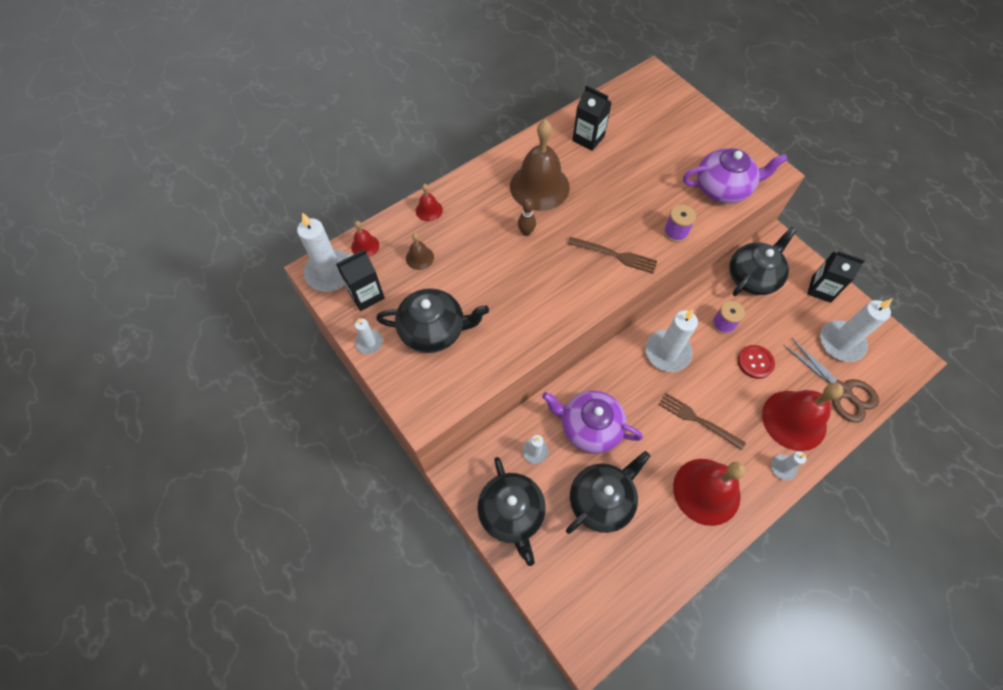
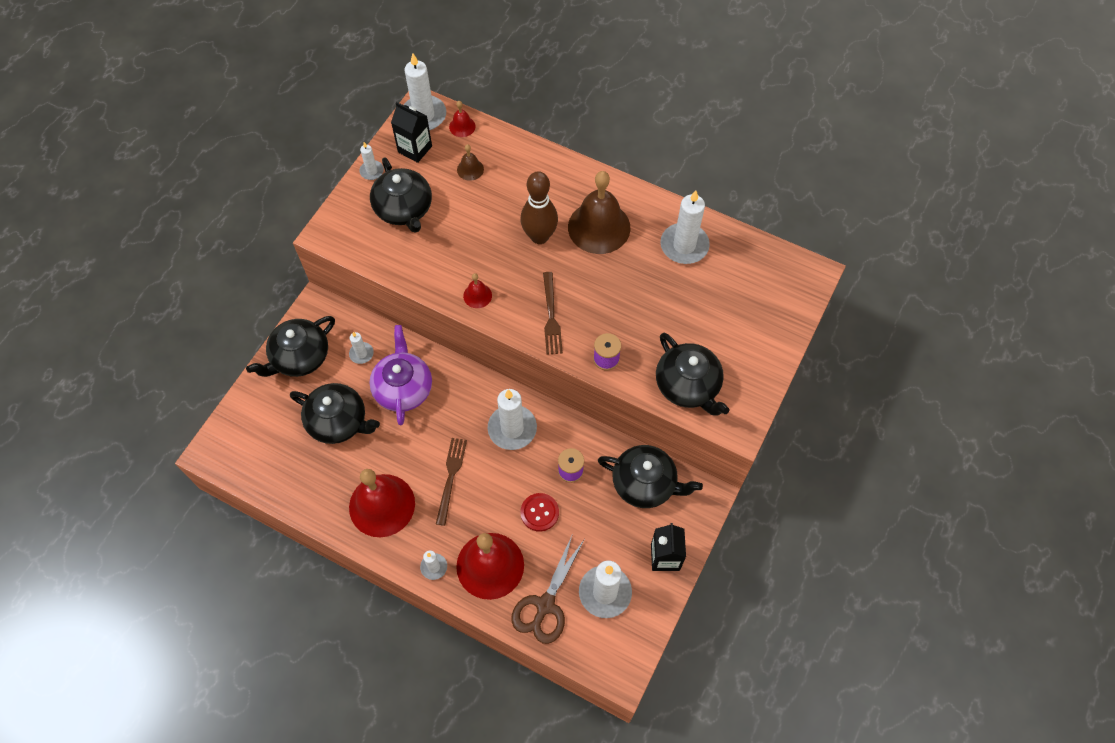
camera: 65 degrees right, 0 degrees up
(429, 210) = (524, 154): red bell -> red bell (477, 295)
(526, 232) = (539, 236): brown bowling pin -> brown bowling pin, size x2.01
(588, 138) = (684, 245): black carton -> white candle
(723, 188) = (688, 386): purple teapot -> black teapot

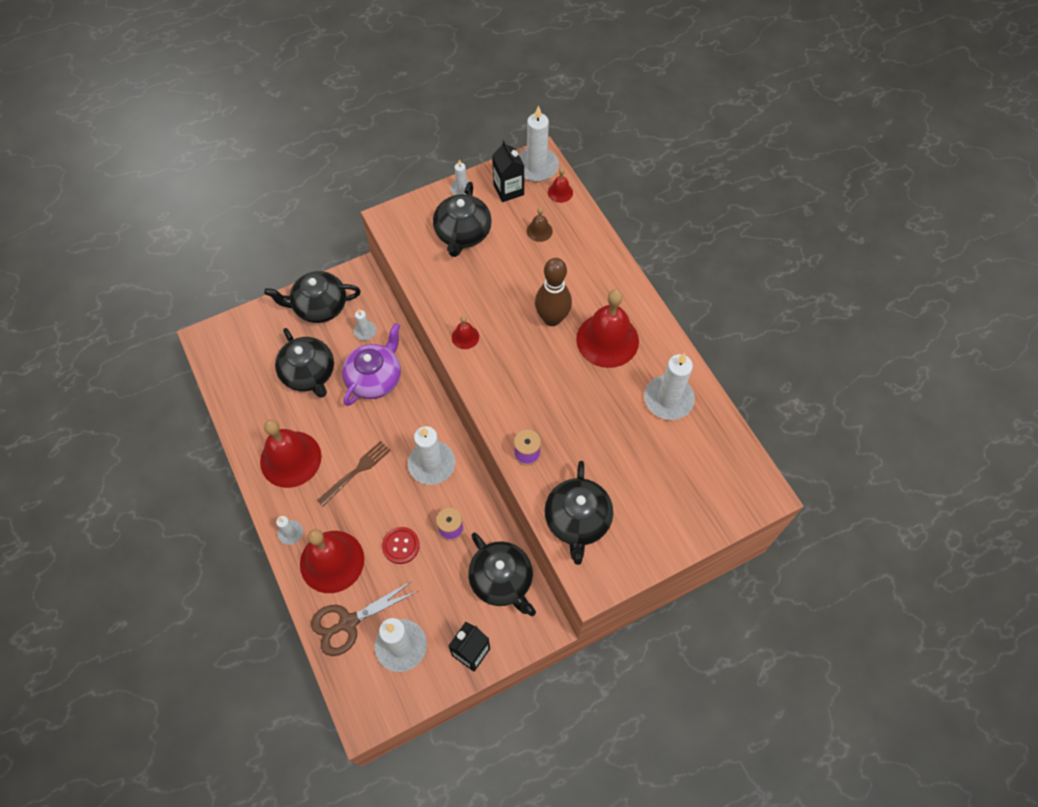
camera: 35 degrees right, 0 degrees up
(551, 316) = (510, 390): brown fork -> none
(599, 227) = (607, 340): brown bell -> red bell

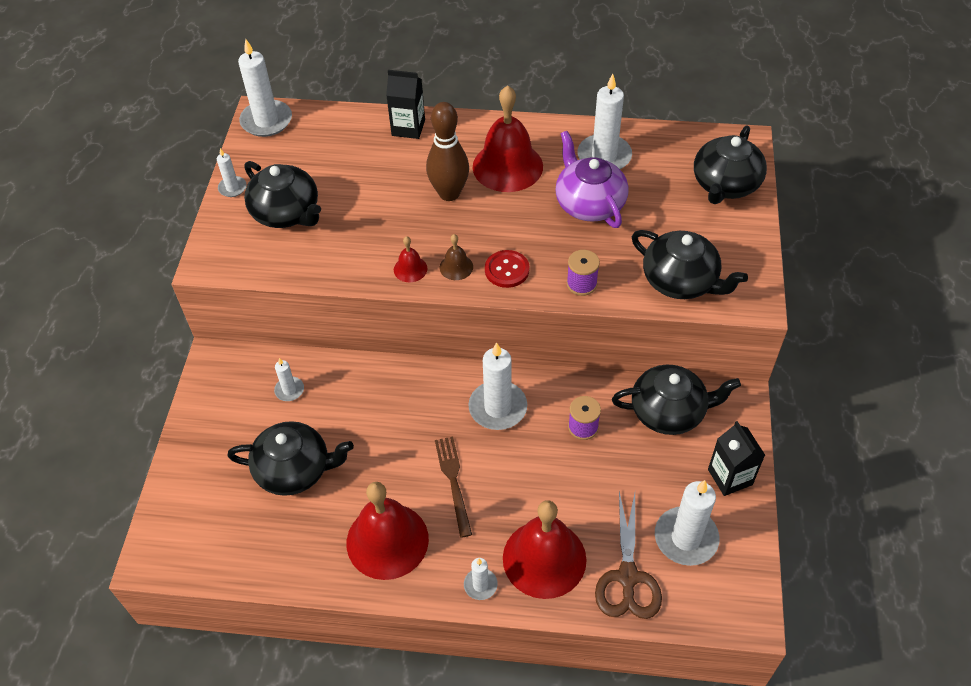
camera: 55 degrees left, 10 degrees down
(319, 306) = (217, 418): black teapot -> black teapot (725, 184)
(375, 378) = (354, 409): purple teapot -> purple teapot (589, 203)
(401, 546) = (571, 482): red button -> red button (507, 270)
(508, 190) = (271, 154): black carton -> black carton (408, 128)
(539, 231) = (342, 155): brown bell -> brown bell (456, 267)
(560, 192) = (313, 119): red bell -> none

